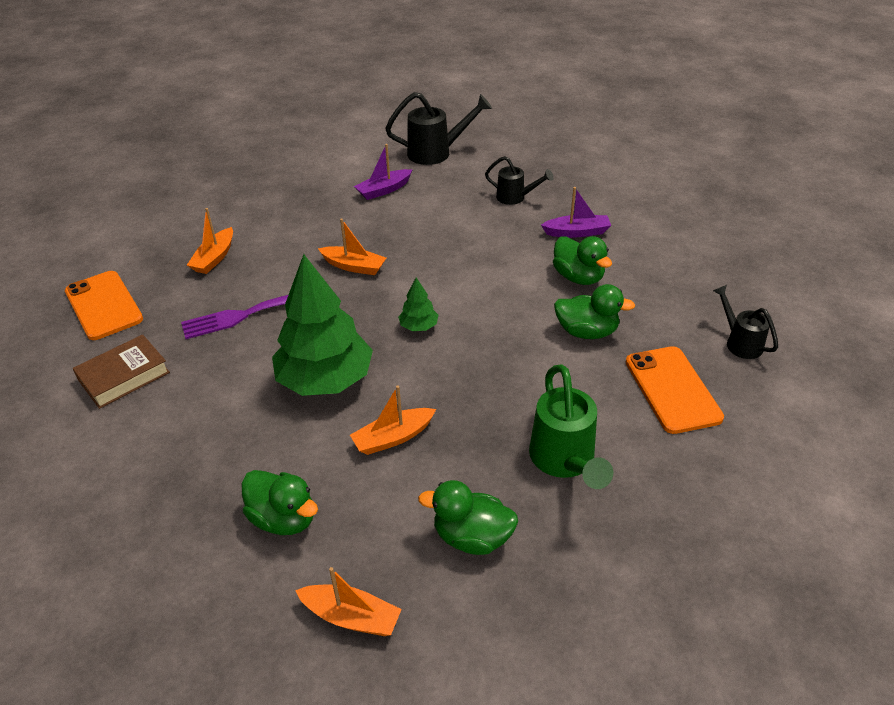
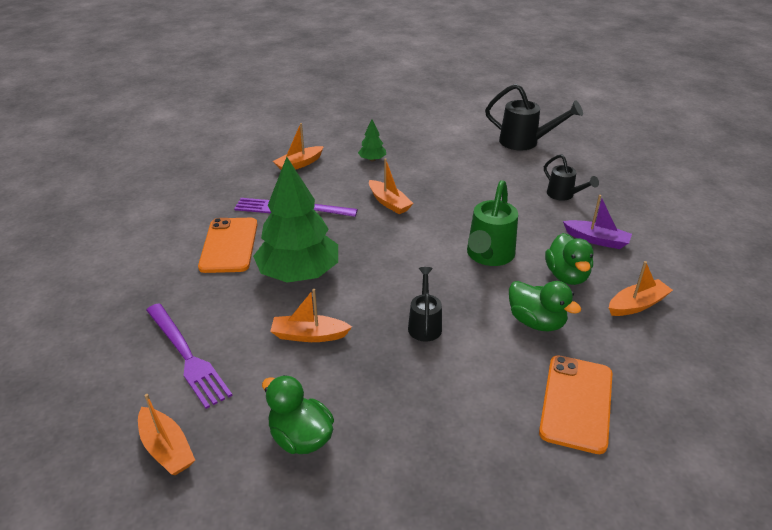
camera: 30 degrees right, 5 degrees down
(104, 305) = (206, 170): orange phone -> orange phone (229, 245)
(124, 376) = (177, 219): brown book -> none
(284, 518) = (187, 356): green duck -> purple fork
(384, 190) = (459, 157): purple boat -> none
(419, 326) = (399, 263): green tree -> green tree (372, 159)
(565, 462) = (425, 417): green watering can -> green watering can (488, 256)
(653, 281) = (637, 305): none -> orange boat
(739, 342) = (682, 391): black watering can -> black watering can (425, 324)

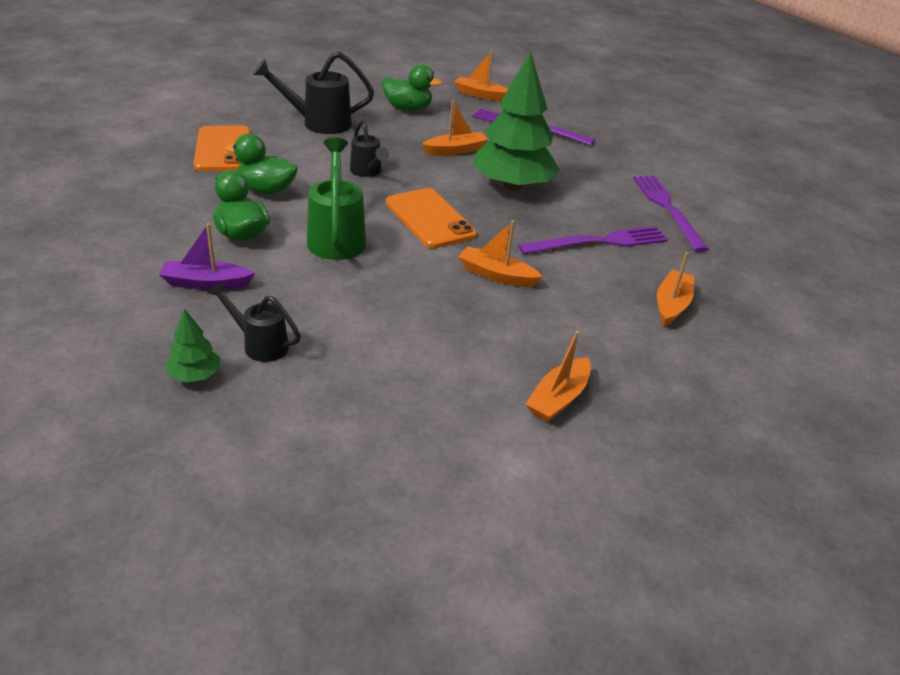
camera: 150 degrees right, 0 degrees up
(199, 222) = (667, 209): none -> purple fork
(229, 245) = (606, 195): orange phone -> orange phone (430, 219)
(372, 159) = (586, 340): green tree -> green tree (195, 376)
(525, 142) = (357, 459): black watering can -> black watering can (318, 123)
(637, 305) = (162, 222): orange boat -> orange boat (558, 399)

